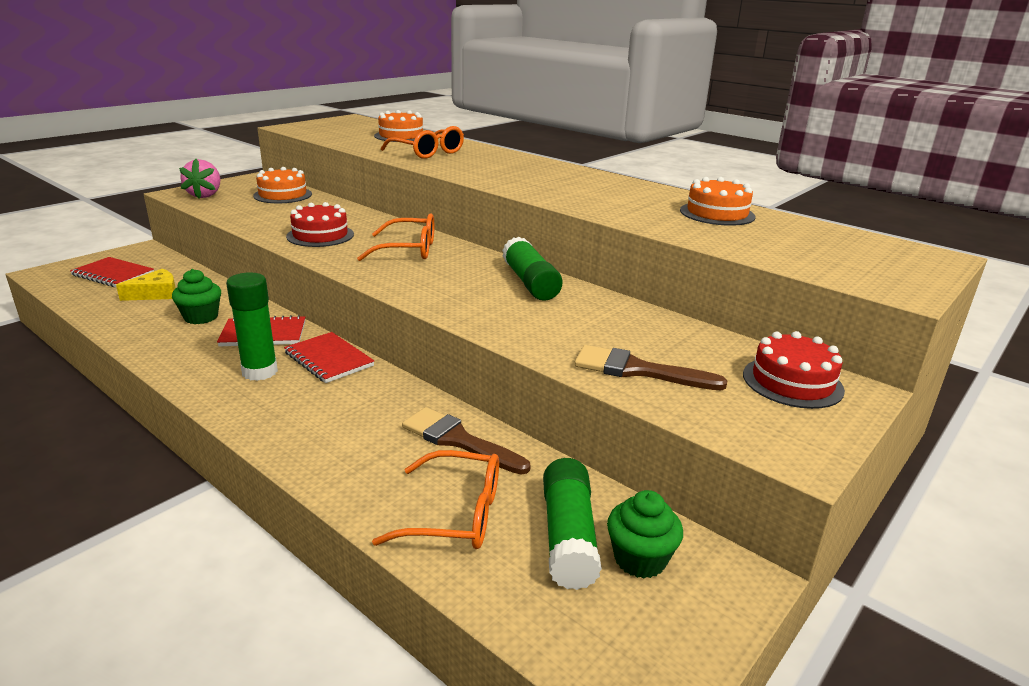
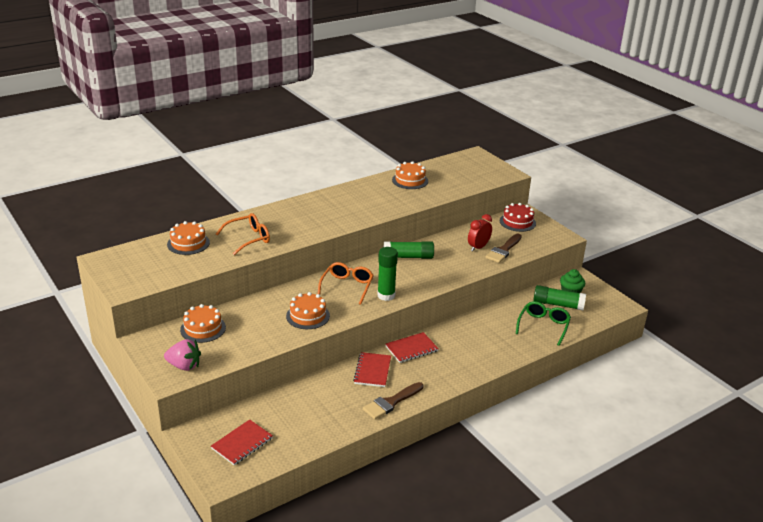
camera: 75 degrees left, 5 degrees up
(156, 294) = (291, 418): yellow cheese -> none
(201, 317) = (339, 396): green cupcake -> none
(260, 372) = (419, 372): green glue stick -> green glue stick (386, 295)
(320, 235) = (308, 316): red cake -> orange cake
(456, 514) = (543, 326): orange glasses -> green glasses
(458, 440) = (495, 318): brown brush -> brown brush (391, 402)
(623, 341) = (478, 247): none -> red clock

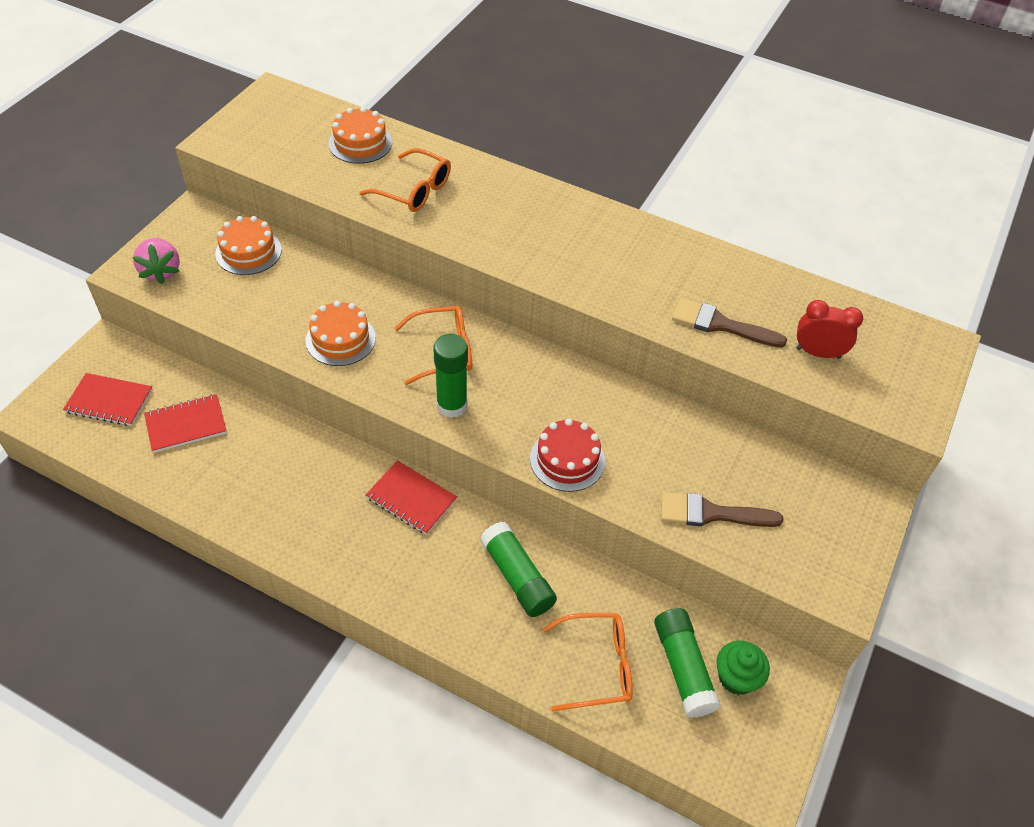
camera: 60 degrees right, 20 degrees up
(372, 371) = (330, 473): red notebook -> red notebook (186, 425)
(391, 402) = (269, 525): brown brush -> brown brush (720, 324)
(408, 257) = (582, 390): green glue stick -> green glue stick (517, 577)
(410, 180) = (748, 292): orange cake -> none
(478, 247) = (689, 472): red clock -> red clock (818, 353)
(517, 222) = (830, 502): red cake -> red cake (567, 460)
(543, 326) = (597, 666): green glasses -> orange glasses

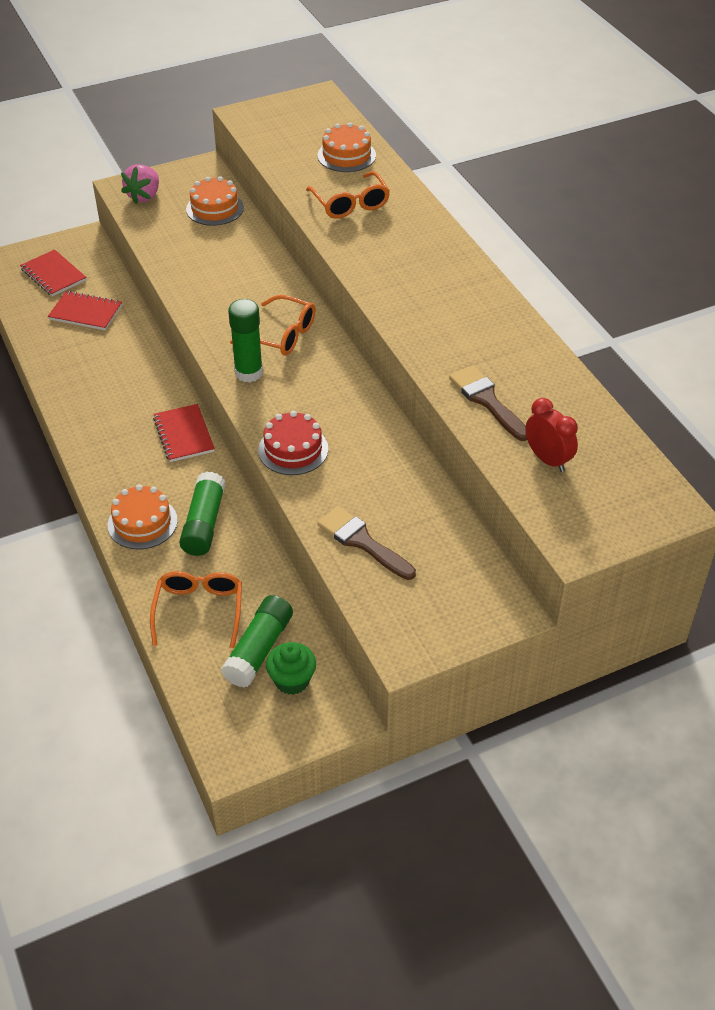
camera: 40 degrees right, 5 degrees down
(340, 339) = (217, 293): orange cake -> orange cake (142, 523)
(597, 666) = (199, 610): orange glasses -> orange glasses turned 120 degrees counterclockwise

